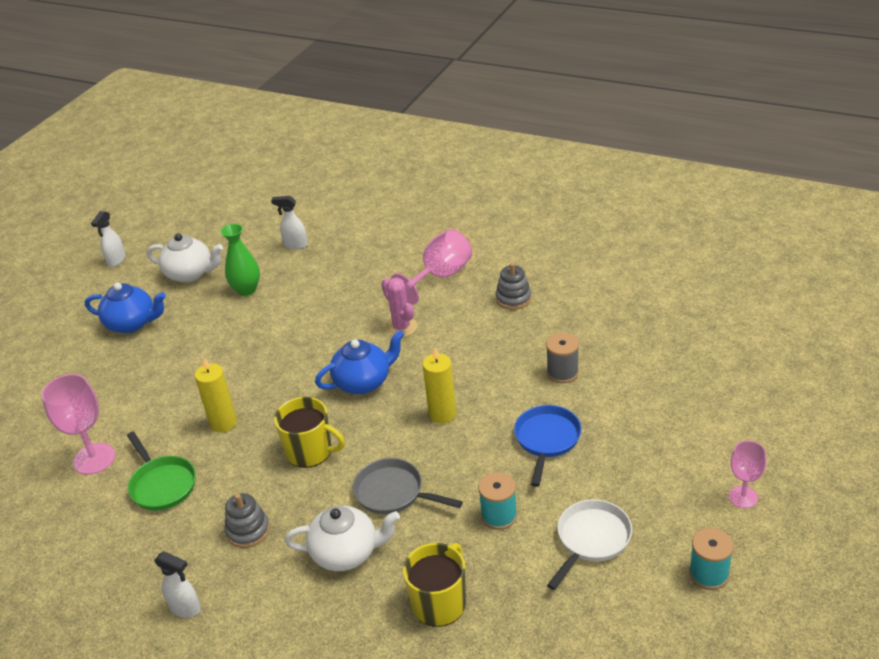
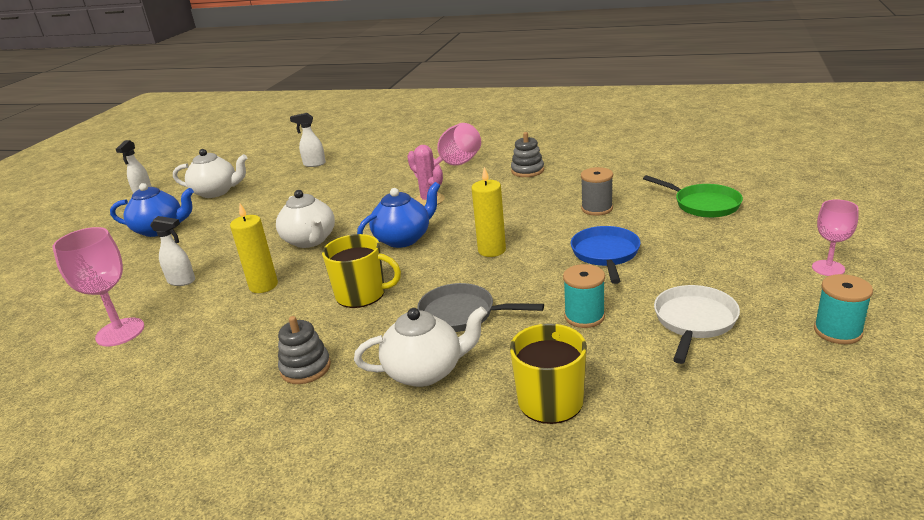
camera: 10 degrees left, 10 degrees down
(162, 484) = (200, 342): green pan -> green pan (703, 204)
(185, 608) = (239, 452): white spray bottle -> white spray bottle (182, 281)
(246, 289) = (273, 195): green vase -> none
(274, 368) = (310, 240): none -> white teapot

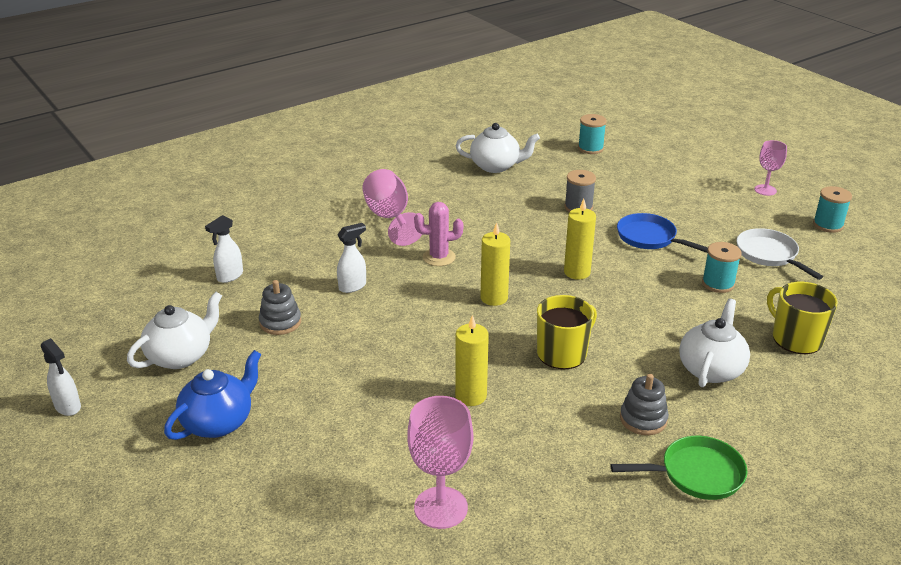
camera: 55 degrees left, 5 degrees up
(182, 281) = (384, 441): white spray bottle -> white spray bottle (353, 286)
(310, 240) = (417, 342): white teapot -> white teapot (496, 166)
(403, 239) = (494, 298): blue teapot -> yellow candle
(462, 314) = (654, 324): grey pan -> none
(527, 171) = (463, 197): grey stacking toy -> grey stacking toy (280, 322)
(703, 204) = (634, 175): green pan -> green pan (696, 474)
(707, 172) = (590, 148): none -> turquoise spool

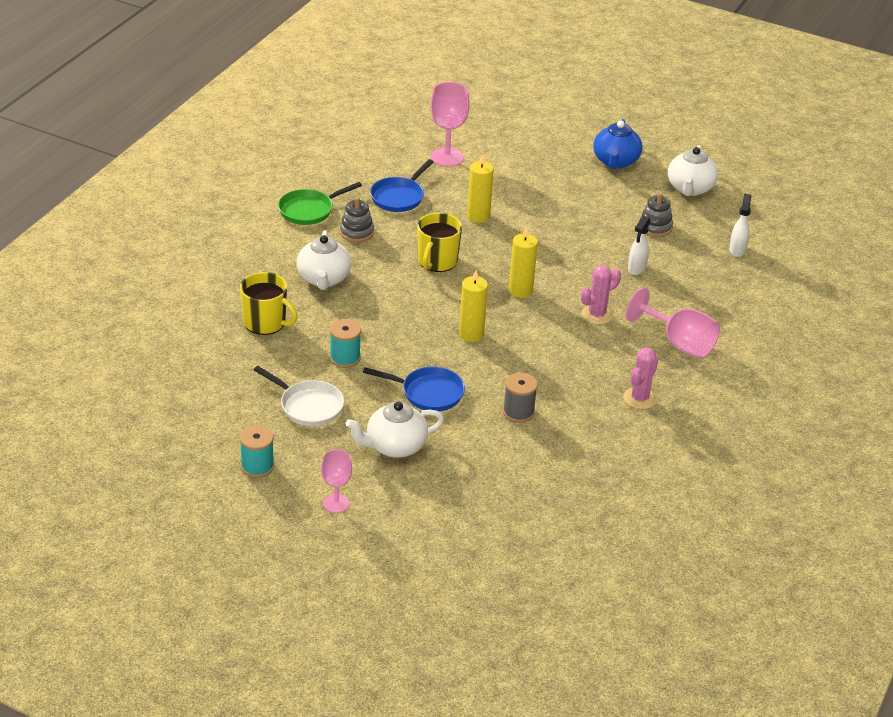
camera: 150 degrees right, 5 degrees up
(68, 407) = (712, 145): white spray bottle -> none
(468, 192) = (639, 398): none -> pink cactus
(496, 166) = (645, 447): white teapot -> white teapot (394, 446)
(556, 457) = (399, 197): none -> blue pan
(590, 148) = (565, 514): turquoise spool -> none

